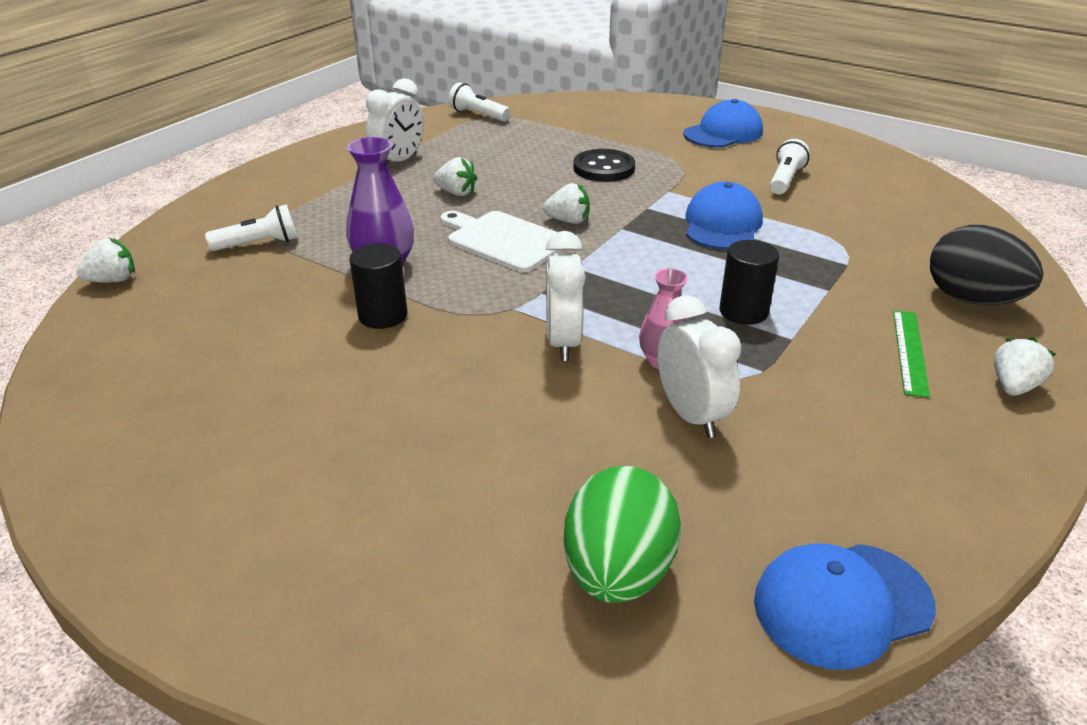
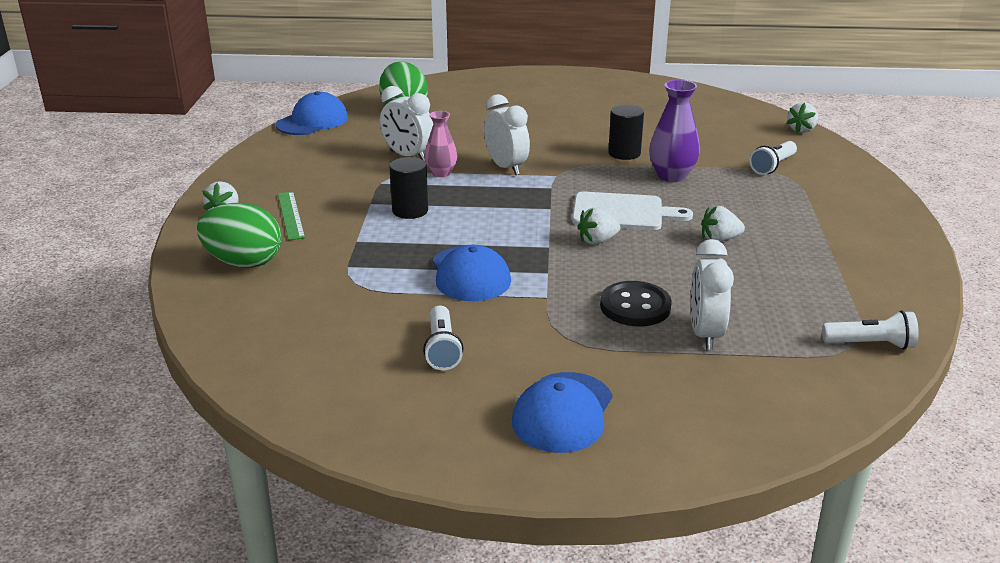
camera: 150 degrees right, 5 degrees down
(399, 161) = (822, 255): white clock -> white clock (705, 334)
(972, 300) = (244, 262): black egg -> green egg

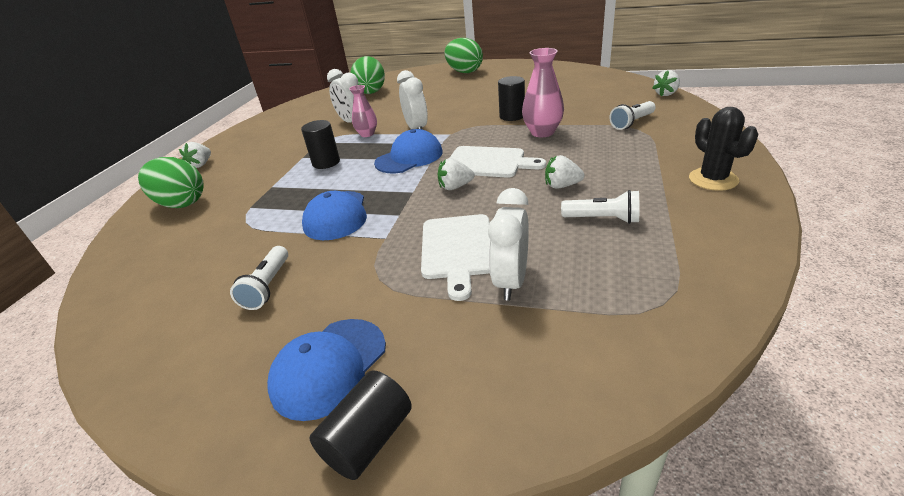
camera: 15 degrees right, 5 degrees up
(290, 215) = (242, 166): green ruler -> none
(313, 121) = (306, 101): blue cap -> blue cap (409, 157)
(526, 84) = (464, 72): none -> green egg
(635, 306) = (457, 249): black button -> white cutting board
(635, 459) = (368, 439): none -> black cylinder
(671, 176) = (542, 132): purple vase -> pink vase
(870, 344) = (684, 302): white flashlight -> white flashlight (603, 219)
(874, 233) = (713, 179): none -> black cactus

